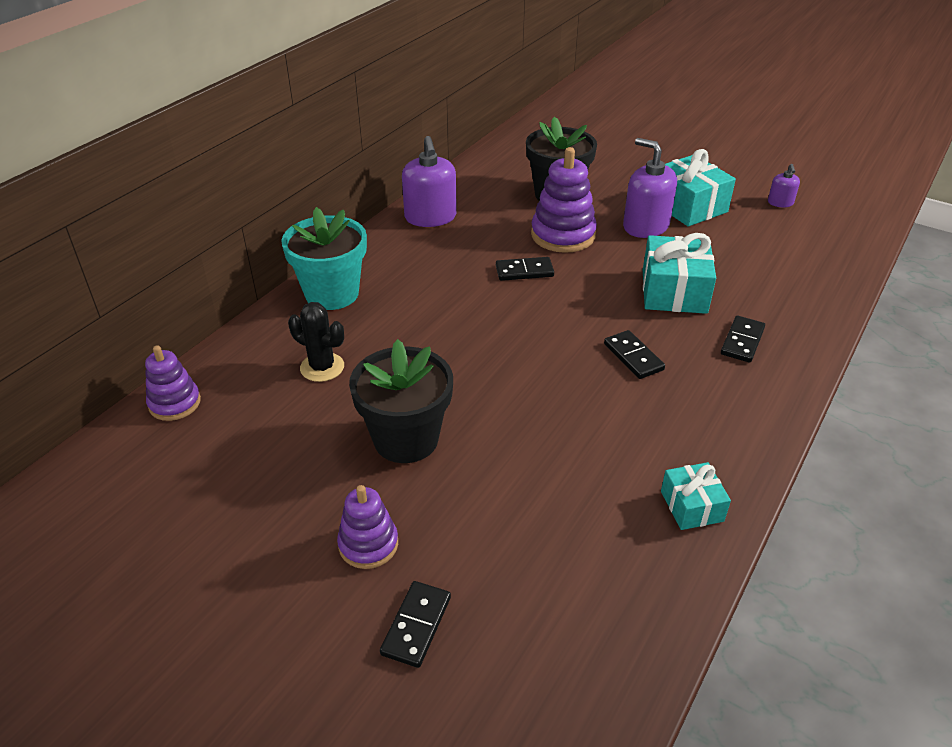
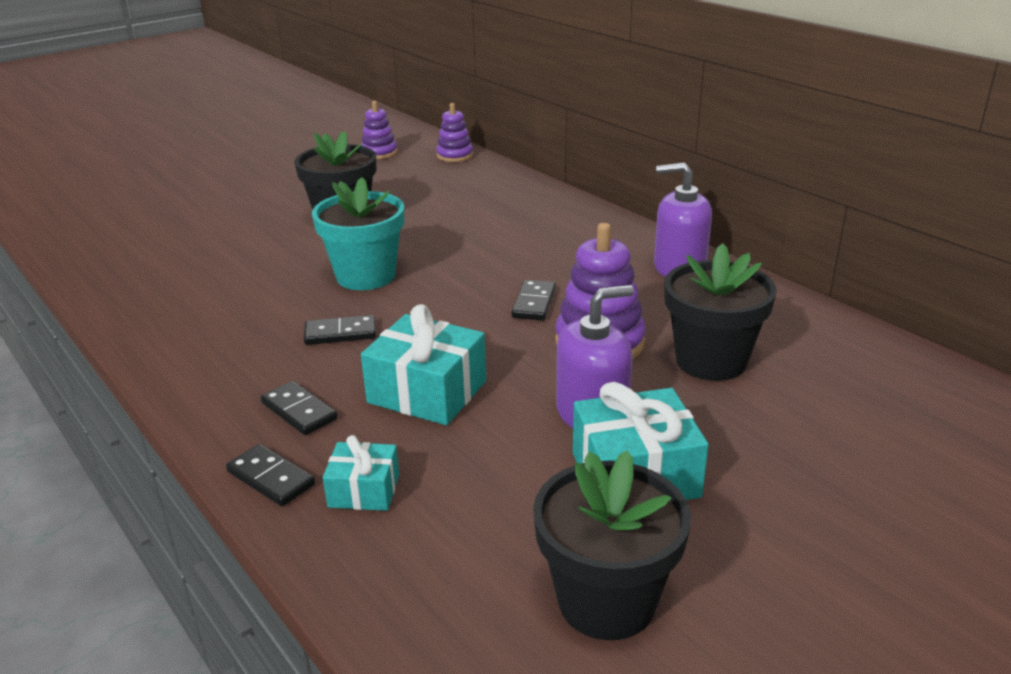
camera: 110 degrees right, 10 degrees down
(322, 367) = (453, 199): black cactus -> none
(332, 294) = (555, 209): turquoise flower pot -> turquoise flower pot (366, 276)
(368, 544) = (264, 200): purple stacking toy -> purple stacking toy (379, 153)
(416, 625) = (191, 207): black domino -> black domino (271, 478)
(692, 506) = (147, 313): turquoise gift -> turquoise gift (364, 490)
(780, 203) = (606, 601): purple soap dispenser -> black flower pot

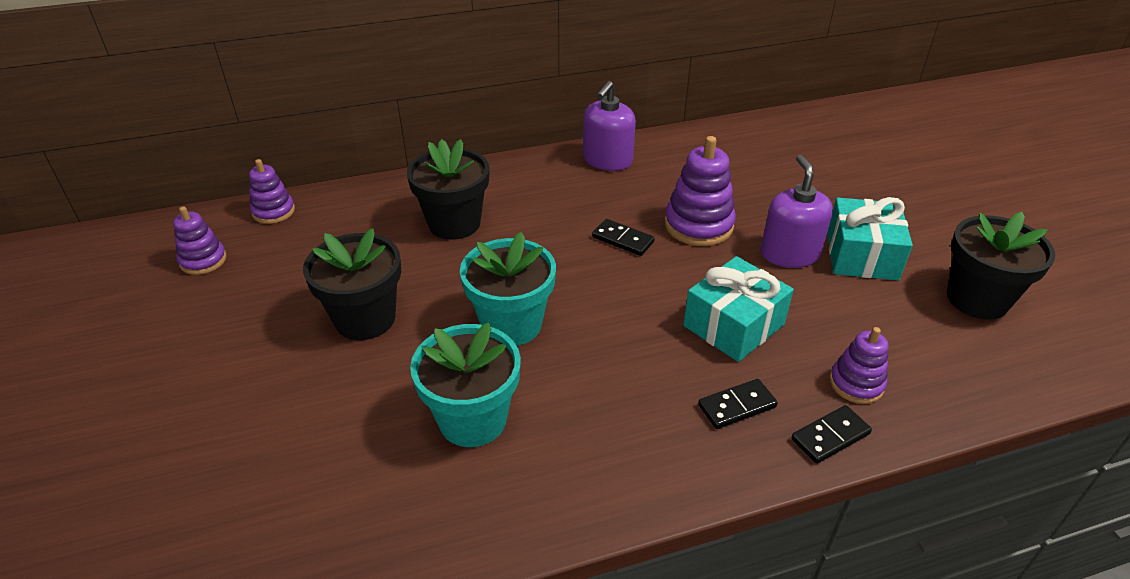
camera: 70 degrees left, 10 degrees up
(243, 286) = (472, 419): none -> turquoise flower pot
(340, 333) = (615, 360): black domino -> none
(364, 490) = (856, 384): turquoise gift -> purple stacking toy
(711, 361) = (742, 188): black flower pot -> black flower pot (454, 223)

